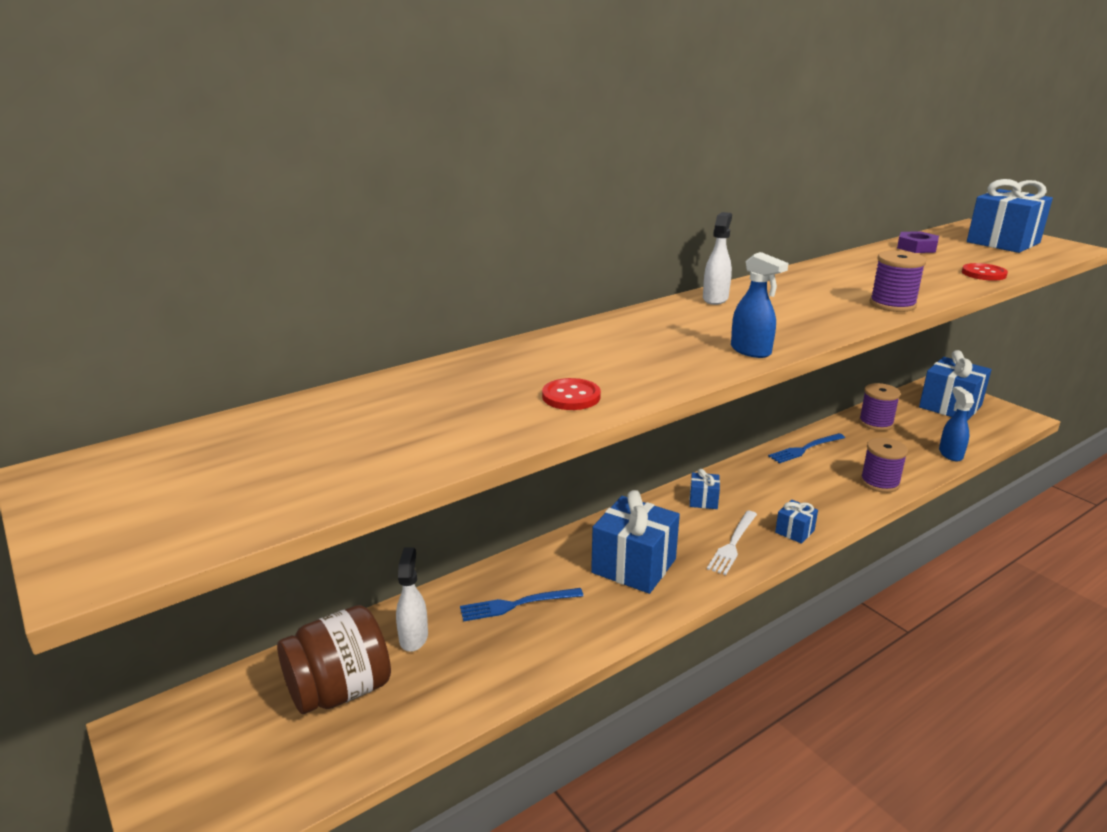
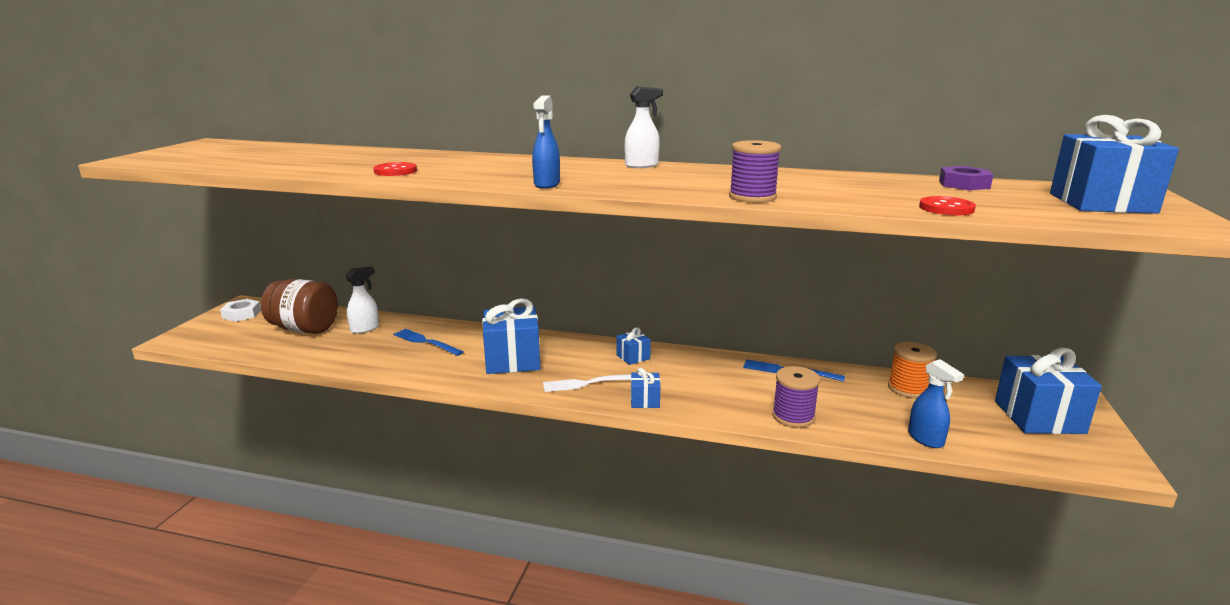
camera: 50 degrees right, 5 degrees down
(184, 741) = (242, 314): none -> white nut
(875, 423) = (908, 388): purple spool -> orange spool
(950, 454) = (926, 439): blue spray bottle -> blue spray bottle turned 105 degrees clockwise

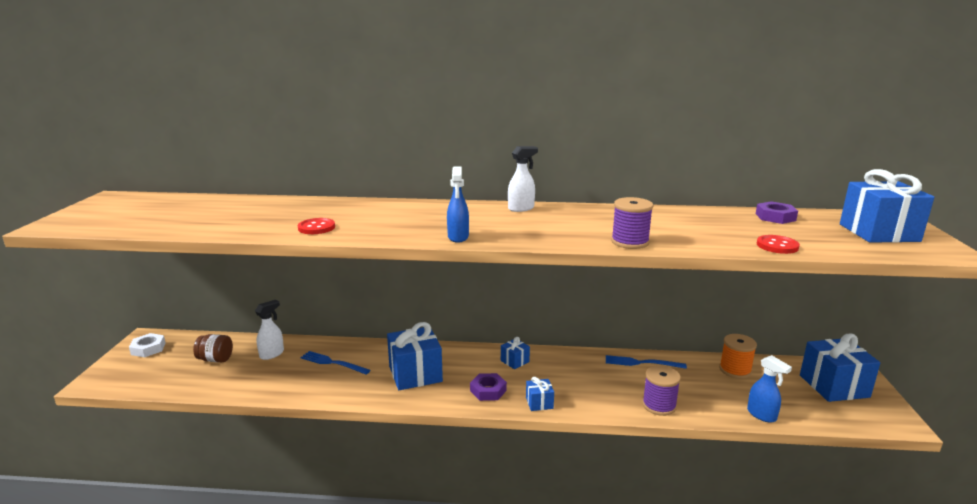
camera: 10 degrees left, 0 degrees up
(304, 329) = (215, 359): brown jar -> brown jar, size x0.58
(589, 383) = (488, 391): white fork -> purple nut

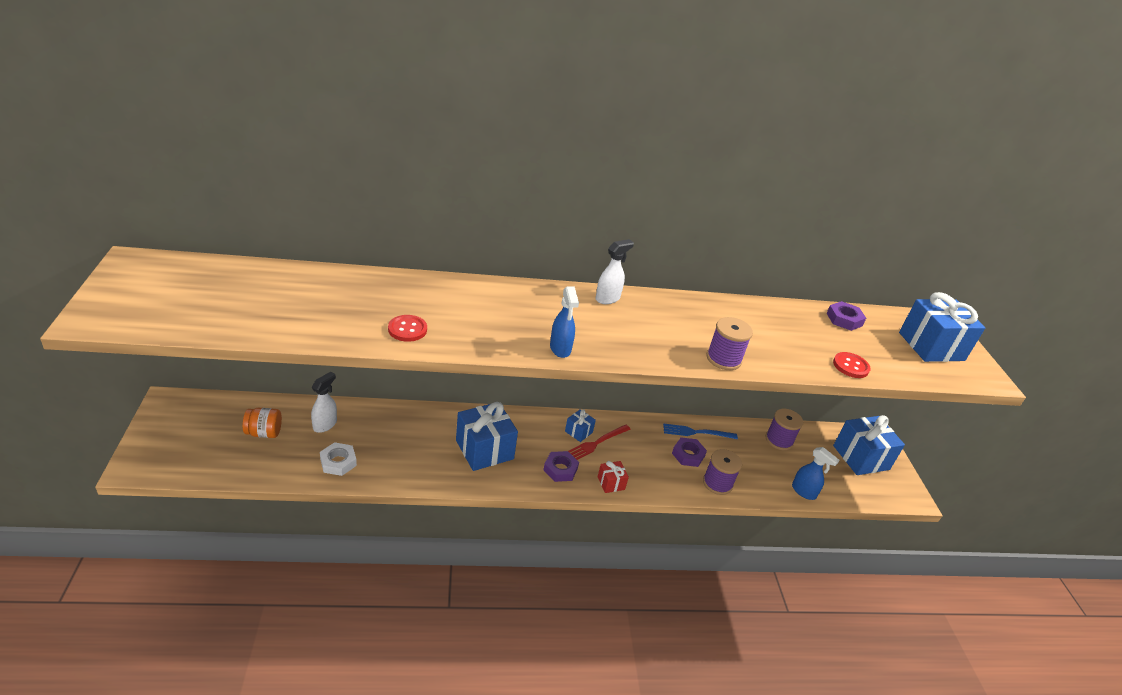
camera: 15 degrees left, 15 degrees up
(148, 349) = (178, 418): white nut -> white nut (338, 462)
(215, 359) = (264, 433): brown jar -> orange jar
(332, 363) = (395, 436): blue fork -> none
(531, 370) = (596, 443): none -> red fork
(539, 403) = (611, 483): blue gift -> red gift
(629, 381) = (688, 455): none -> purple nut
(735, 370) = (779, 440): orange spool -> purple spool

